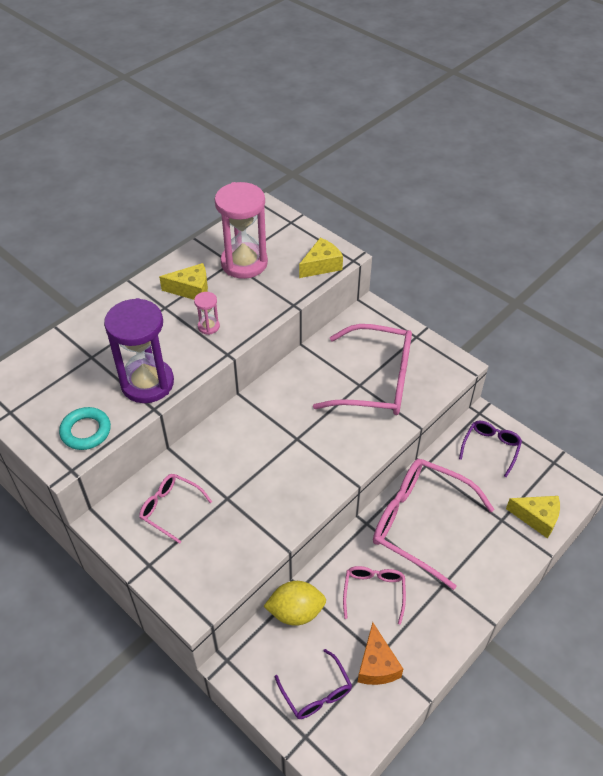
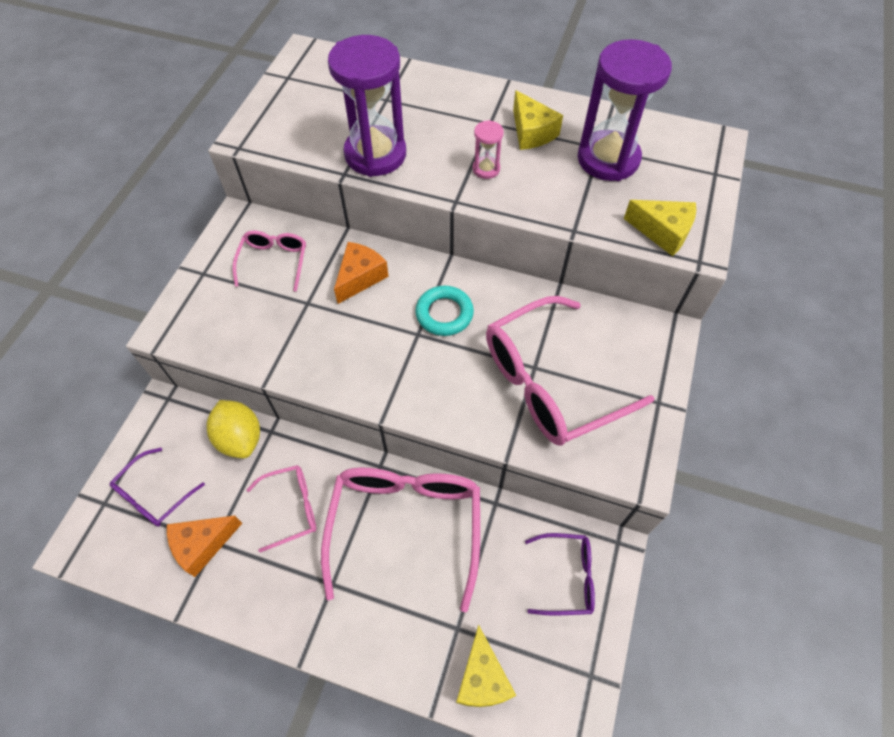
camera: 65 degrees right, 10 degrees up
(86, 431) = (289, 137): turquoise ring -> turquoise ring (444, 314)
(224, 456) = (360, 277): none -> orange cheese
(244, 263) = (608, 159): pink hourglass -> purple hourglass
(375, 381) = (551, 382): pink glasses -> pink glasses turned 75 degrees clockwise

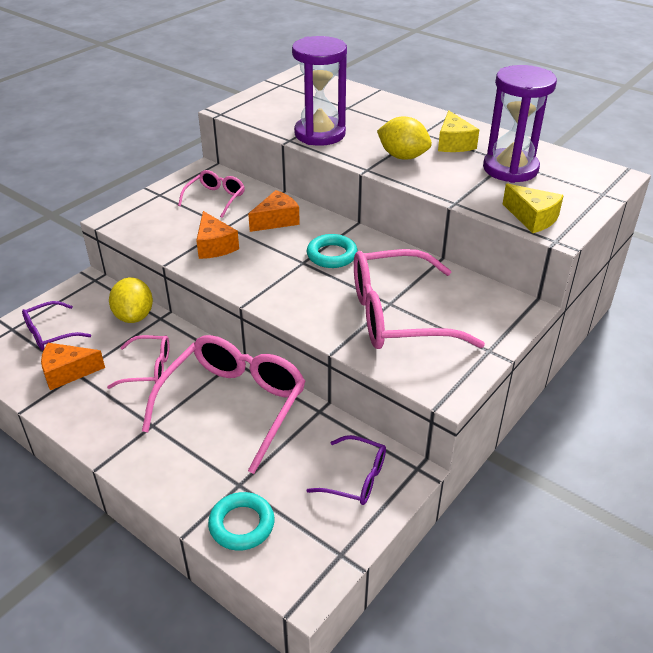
camera: 20 degrees right, 20 degrees down
(308, 338) = (215, 246): none -> orange cheese
(482, 678) = (241, 524): yellow cheese -> turquoise ring
(486, 169) = (403, 156): pink hourglass -> yellow lemon

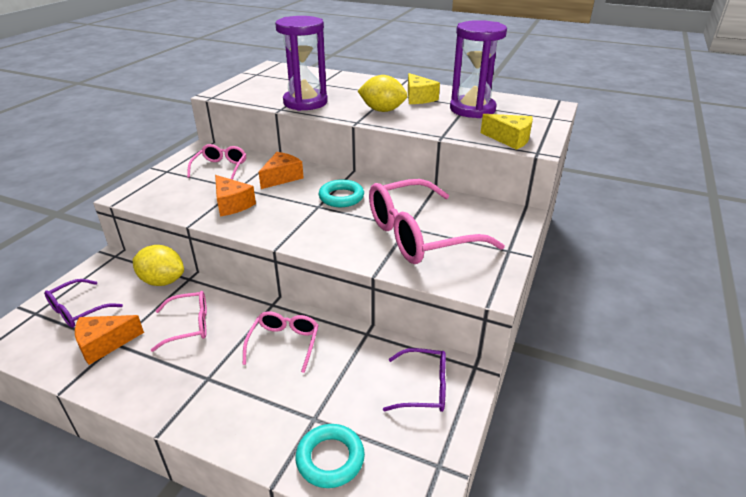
camera: 15 degrees left, 5 degrees down
(134, 316) = (162, 281): yellow lemon -> yellow lemon turned 45 degrees counterclockwise
(233, 405) = (284, 344): pink glasses -> pink glasses, size x0.51

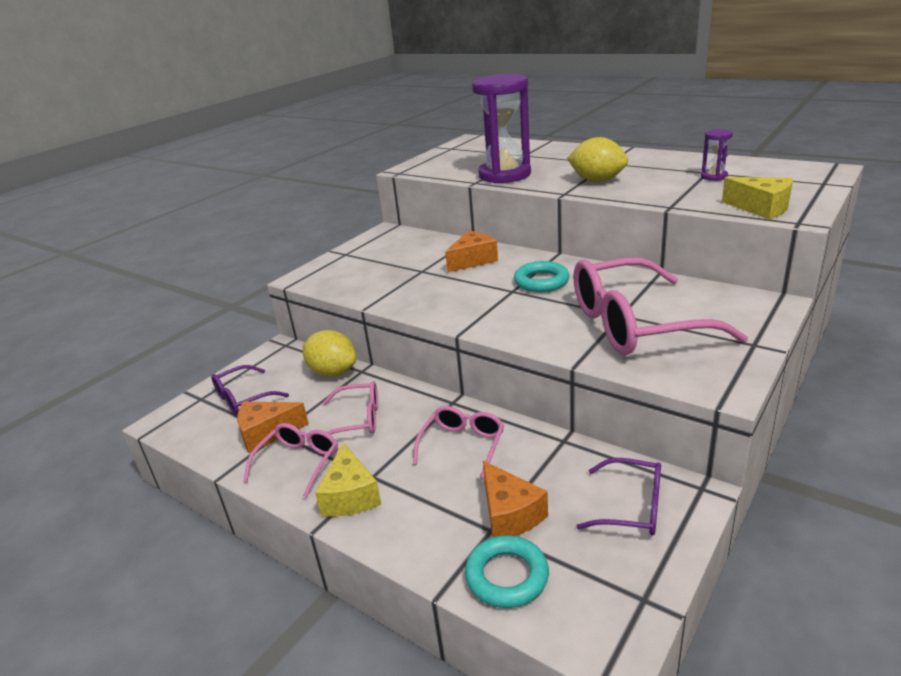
camera: 15 degrees right, 5 degrees down
(220, 168) = (404, 251): pink glasses -> pink glasses (298, 463)
(232, 204) = (413, 288): orange cheese -> orange cheese (509, 514)
(419, 98) = (644, 166): yellow cheese -> yellow cheese (350, 495)
(472, 109) = (714, 176): purple hourglass -> purple hourglass, size x0.44

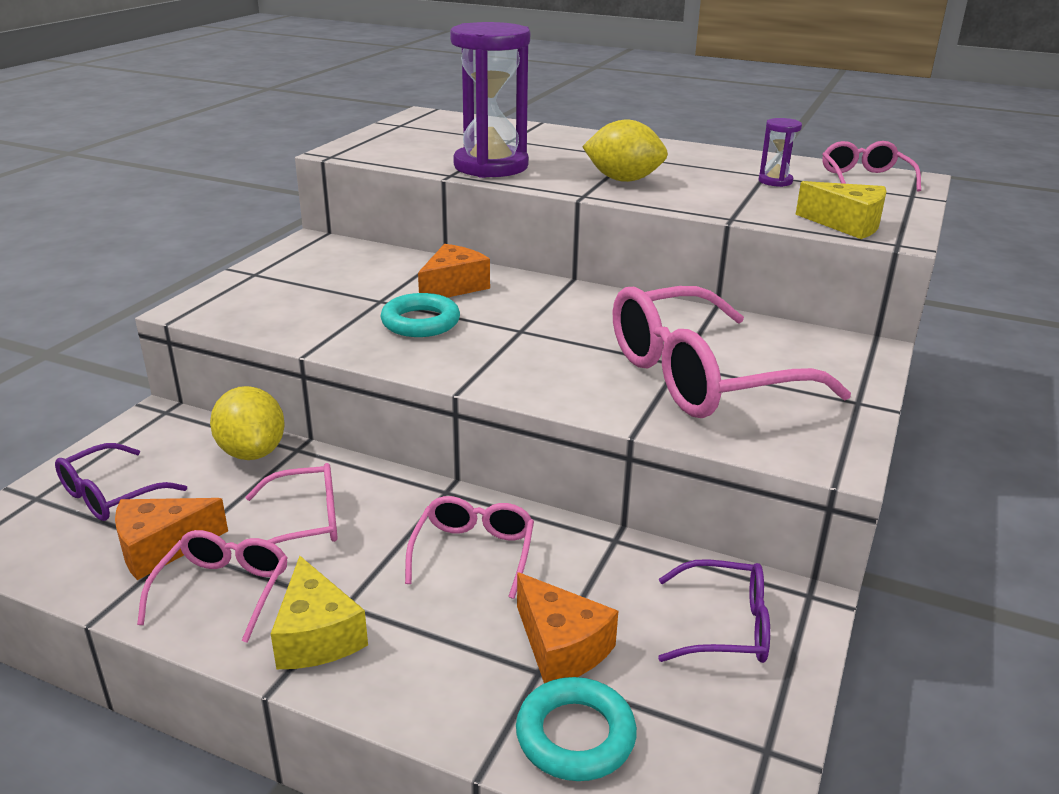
camera: 15 degrees left, 0 degrees up
(333, 372) = (252, 452): yellow lemon -> yellow lemon turned 45 degrees clockwise
(541, 281) = (559, 318): turquoise ring -> turquoise ring (420, 322)
(788, 171) = (865, 179): none -> pink glasses

